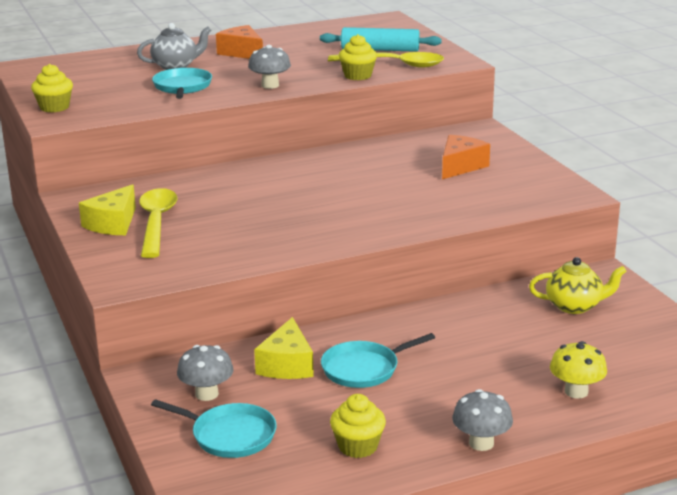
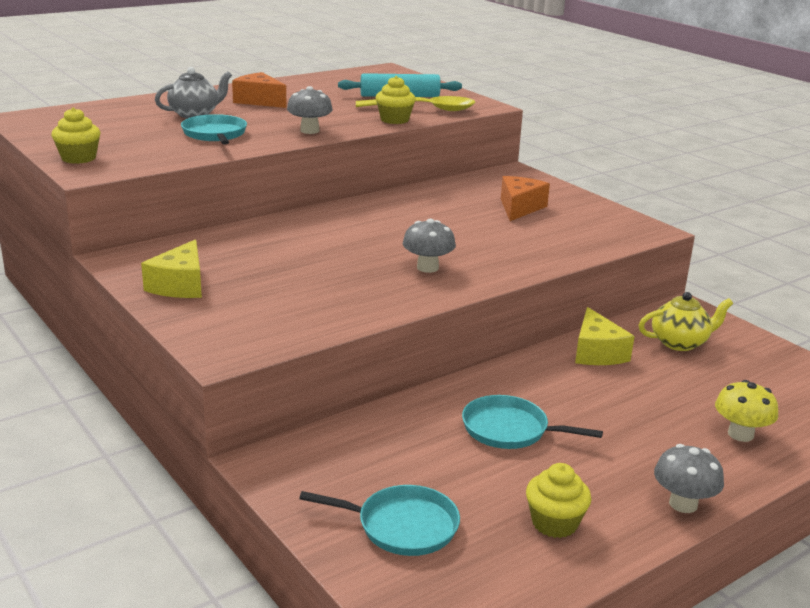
camera: 15 degrees left, 0 degrees up
(156, 223) = (230, 281): yellow spoon -> none
(206, 394) = (350, 477): grey mushroom -> grey mushroom (427, 268)
(287, 365) = (423, 432): yellow cheese -> yellow cheese (596, 352)
(363, 369) = (509, 429): turquoise pan -> turquoise pan turned 60 degrees clockwise

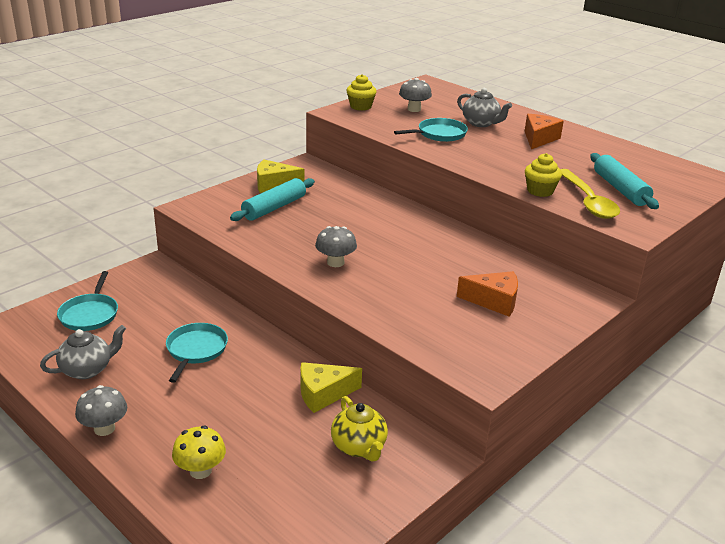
camera: 80 degrees right, 5 degrees up
(259, 291) = (274, 208): none -> turquoise rolling pin
(309, 131) = (476, 162): grey mushroom -> grey mushroom (414, 109)
(554, 523) = (87, 369): yellow cupcake -> grey teapot

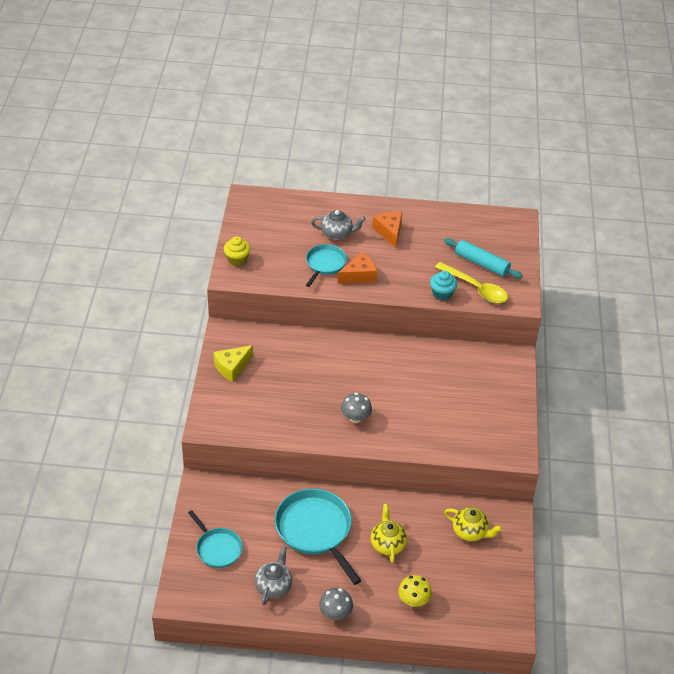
camera: 40 degrees left, 15 degrees up
(196, 350) = (315, 530): turquoise pan -> turquoise pan, size x1.69
(249, 403) = (387, 544): none -> yellow teapot
(274, 208) = (261, 391): turquoise rolling pin -> none
(323, 394) = (417, 511): yellow cheese -> none
(414, 109) = (276, 241): grey mushroom -> none
(494, 301) = (469, 393): orange cheese -> orange cheese (359, 275)
(540, 191) = (442, 293): yellow cupcake -> turquoise cupcake

